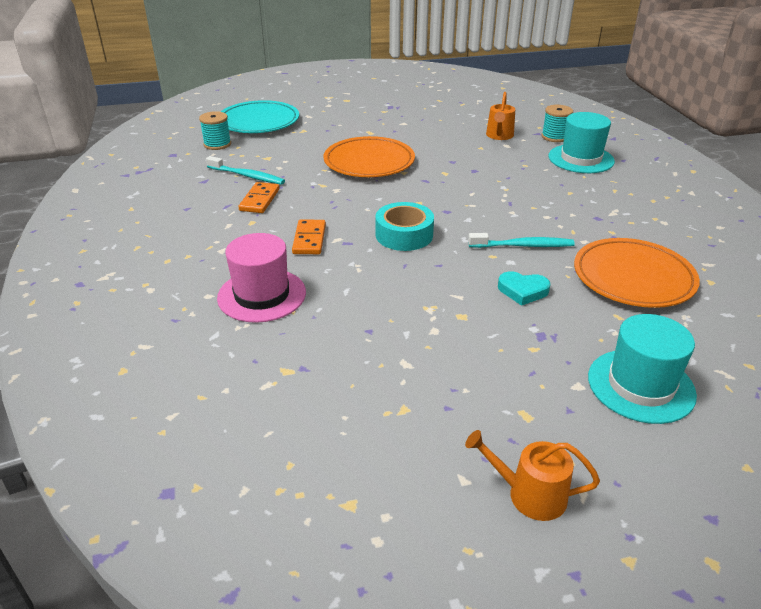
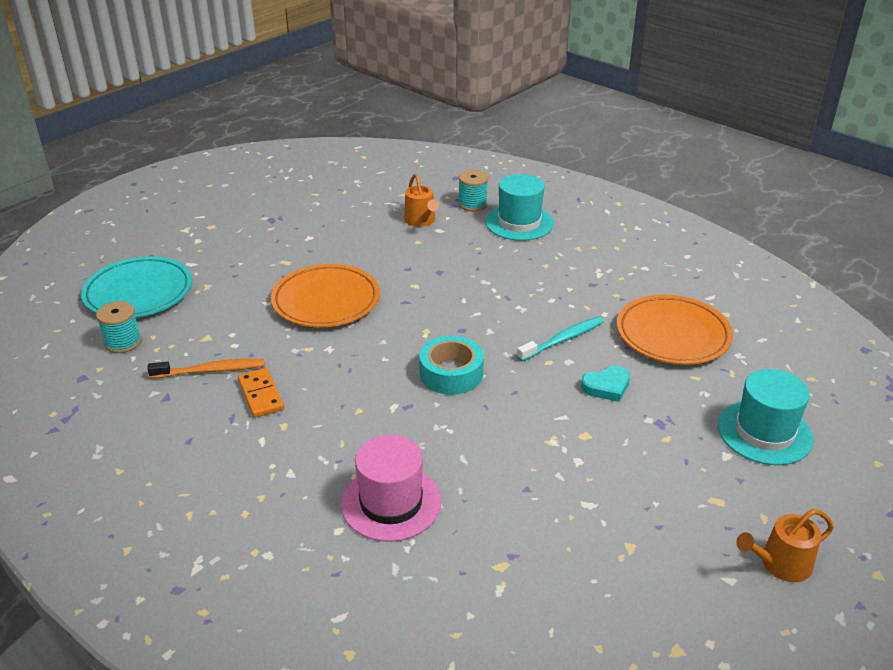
camera: 35 degrees left, 0 degrees up
(247, 176) = (211, 370): turquoise toothbrush -> orange toothbrush
(309, 239) = (367, 419): orange domino -> none

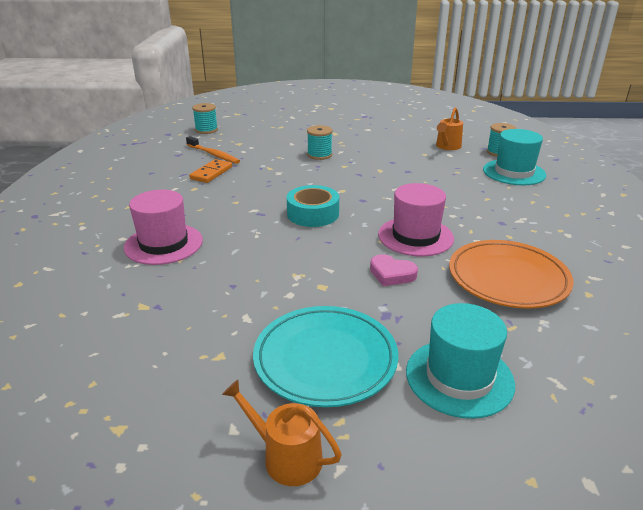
camera: 50 degrees right, 5 degrees down
(139, 292) = (249, 117): turquoise plate -> turquoise plate (325, 359)
(326, 301) = (319, 155): orange plate -> turquoise spool
(563, 340) = (415, 236): turquoise toothbrush -> pink hat
(606, 387) = (391, 274): turquoise heart -> pink heart

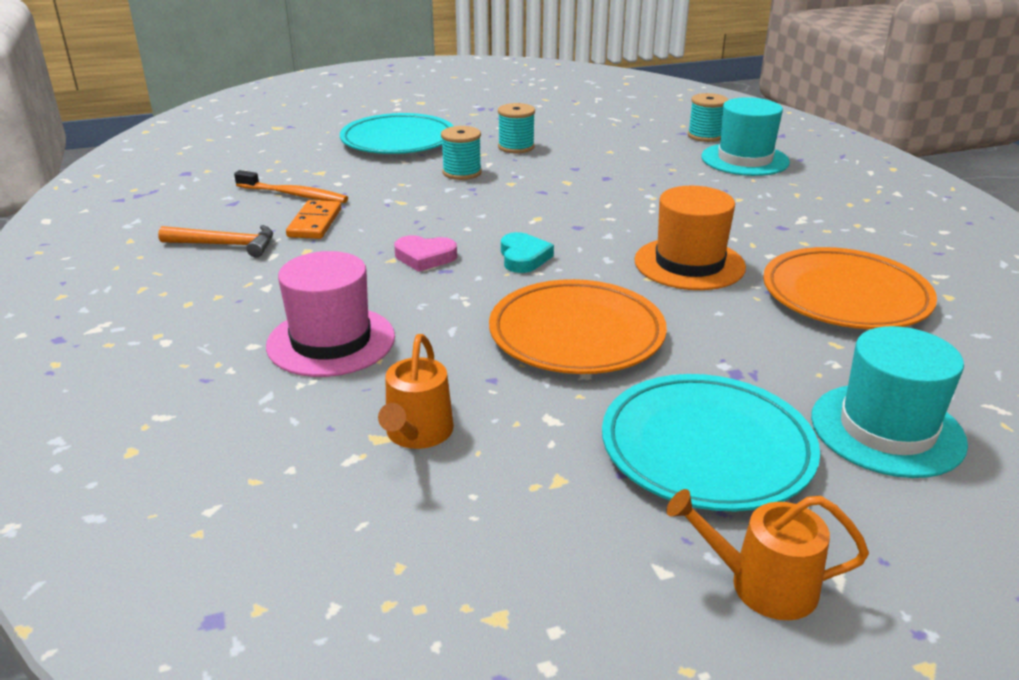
camera: 20 degrees left, 0 degrees up
(154, 178) = (225, 245): none -> orange hammer
(206, 130) = (248, 158): turquoise spool -> turquoise spool (516, 147)
(298, 130) = (398, 141): none -> turquoise plate
(305, 268) = (576, 334): none -> orange plate
(313, 214) = (523, 257): turquoise tape -> turquoise heart
(391, 274) = (699, 319): pink heart -> pink heart (425, 257)
(415, 236) = (689, 264): pink hat -> orange hat
(447, 146) = (632, 137): orange watering can -> orange watering can (417, 433)

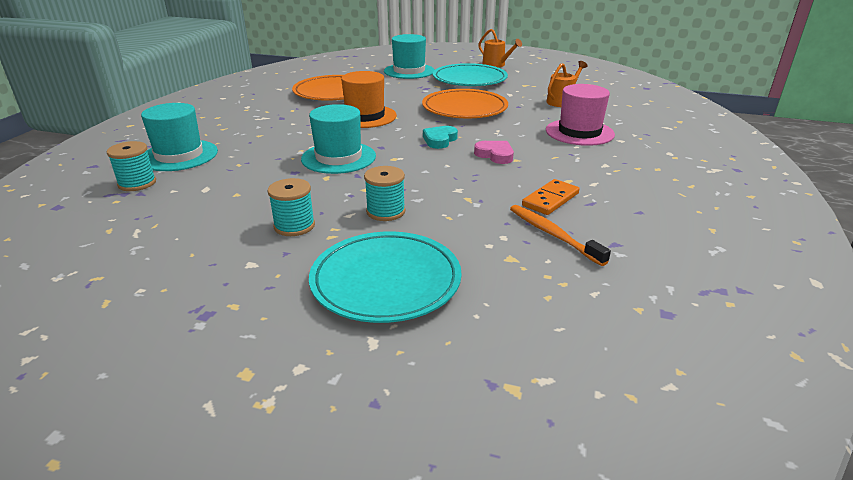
camera: 145 degrees left, 0 degrees up
(225, 245) = (628, 201): orange hammer -> none
(596, 201) = (338, 157): none -> turquoise hat

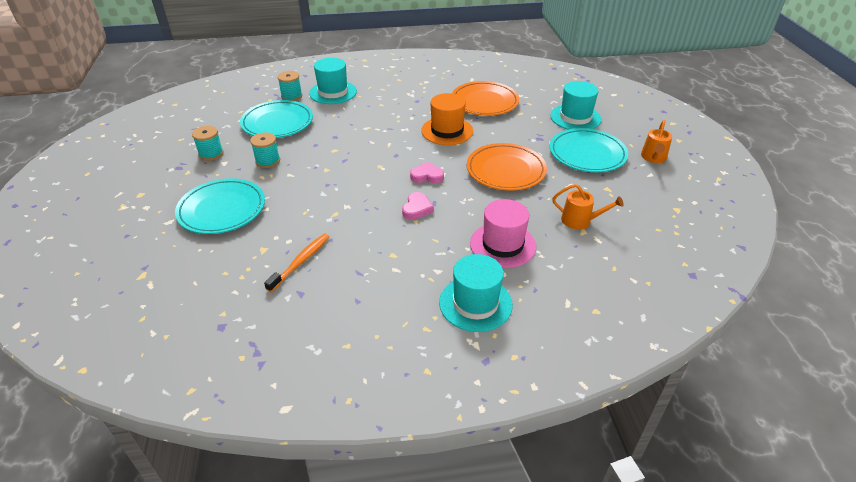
camera: 65 degrees right, 10 degrees up
(197, 204) = (277, 123): none -> turquoise plate
(338, 157) = (366, 144): turquoise hat -> turquoise hat (475, 303)
(385, 211) = (299, 186): turquoise spool -> turquoise spool (211, 154)
(439, 140) = (427, 176): turquoise heart -> pink heart
(550, 200) = (353, 251): orange domino -> none

